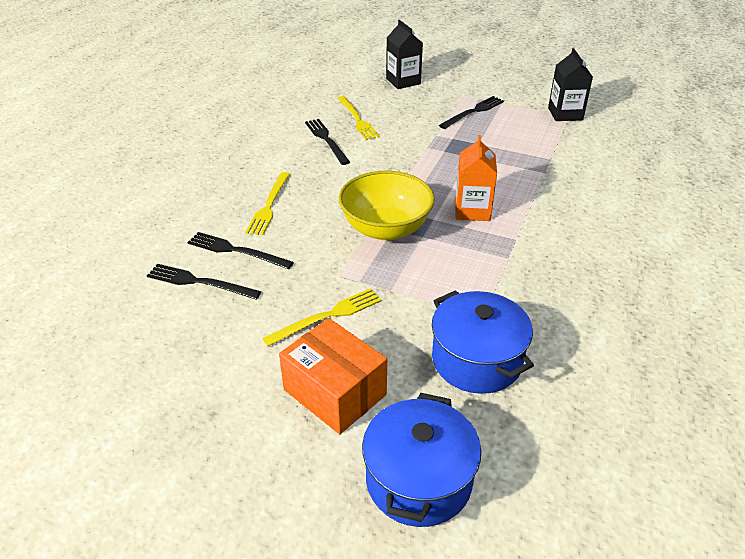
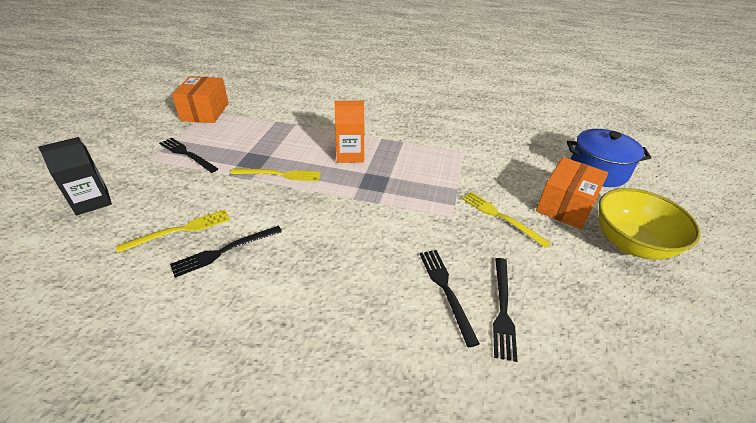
camera: 100 degrees left, 0 degrees up
(236, 251) = (446, 290): black fork -> black fork turned 150 degrees clockwise
(269, 205) = (363, 279): yellow fork -> yellow fork (279, 174)
(386, 229) = (384, 196): yellow bowl -> yellow bowl (631, 243)
(476, 360) = (502, 153): blue pot -> none
(565, 114) = (205, 112): black carton -> orange box

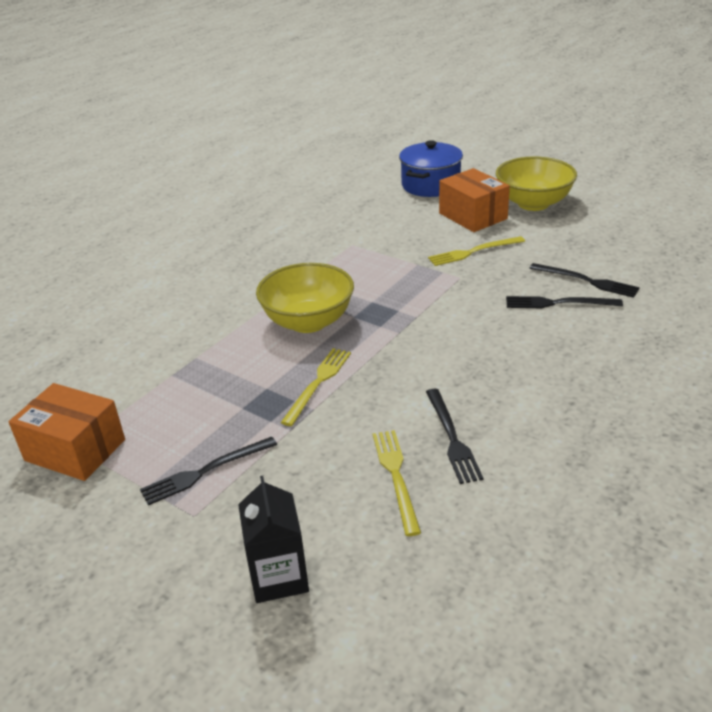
camera: 65 degrees left, 5 degrees down
(350, 155) = (308, 322): orange carton -> yellow bowl

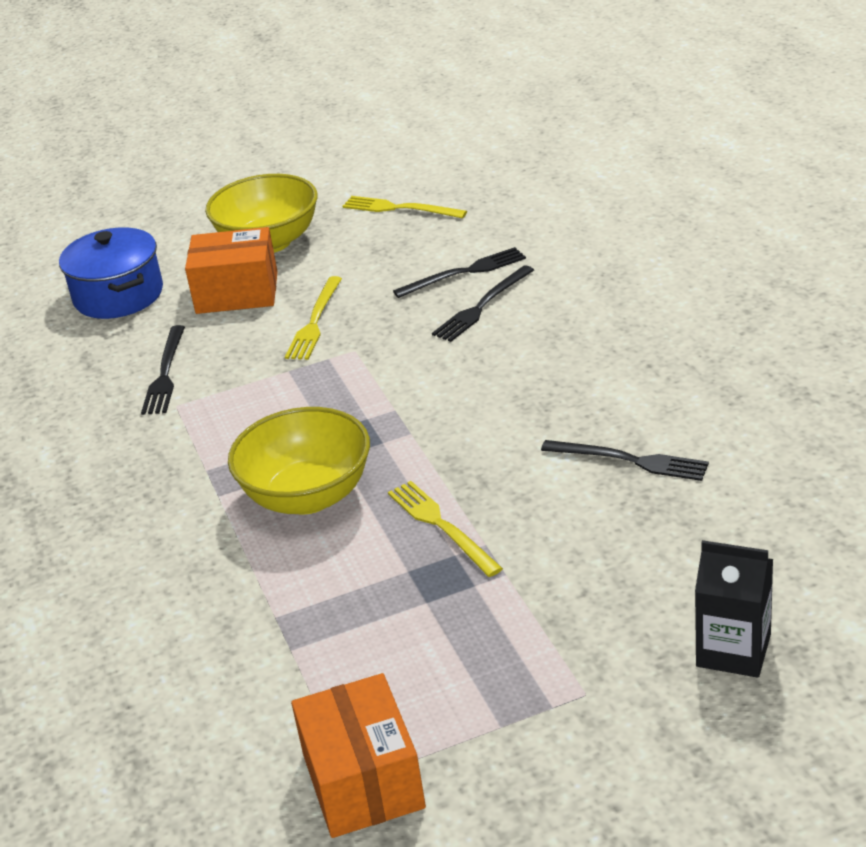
camera: 55 degrees left, 0 degrees up
(75, 450) = (363, 780): orange box -> orange box turned 75 degrees counterclockwise
(205, 471) = (517, 665): black fork -> black fork (165, 374)
(396, 476) = (654, 519): yellow fork -> yellow fork (399, 208)

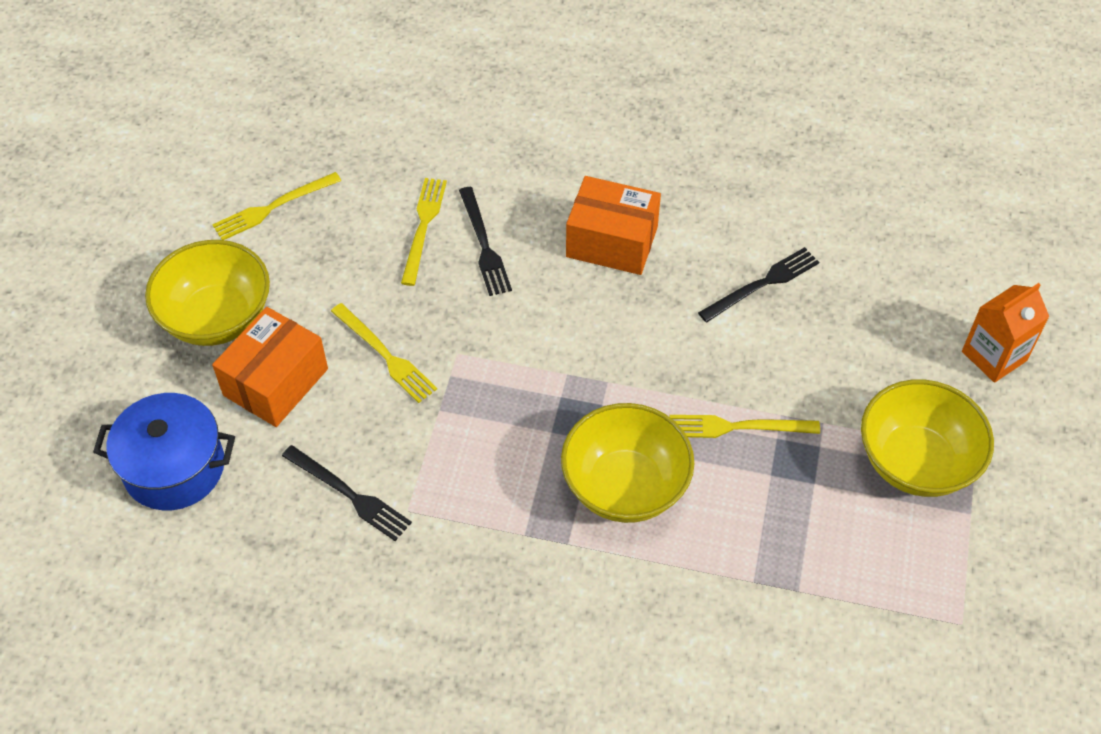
camera: 60 degrees left, 20 degrees up
(363, 780) = (965, 618): orange box -> orange box (612, 242)
(464, 272) = (423, 227): black fork -> yellow fork
(525, 657) = (915, 462): none -> yellow bowl
(733, 650) = (994, 356): black carton -> orange carton

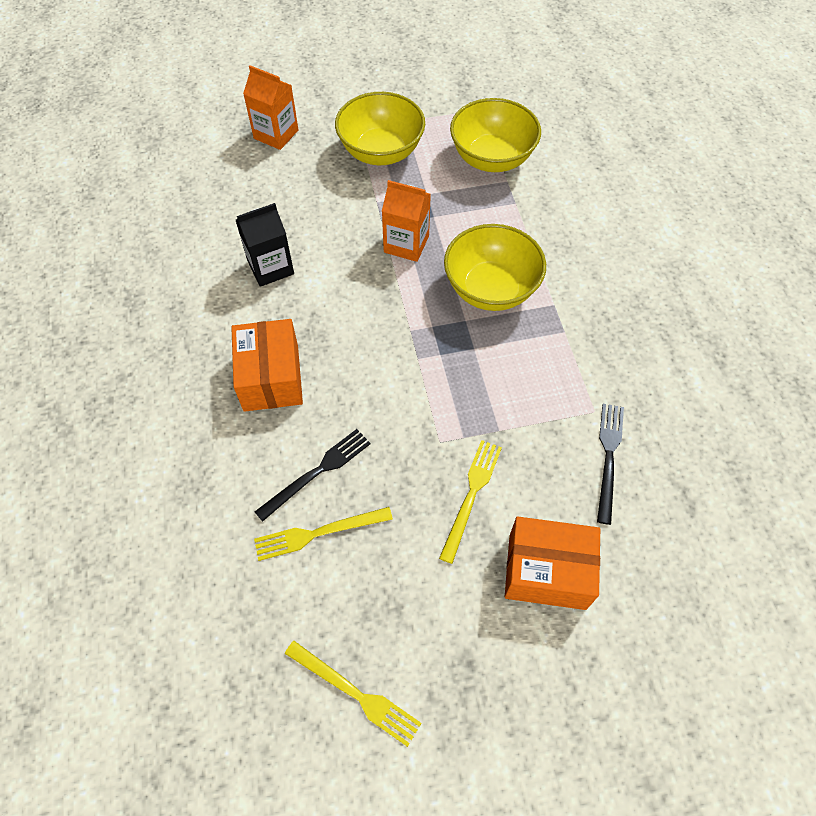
camera: 115 degrees left, 5 degrees up
(174, 467) = (675, 608): blue pot -> none
(217, 318) = (512, 668): yellow bowl -> yellow bowl (491, 158)
(737, 427) = (406, 244): yellow fork -> orange carton
(762, 284) = (270, 267): black fork -> black carton

